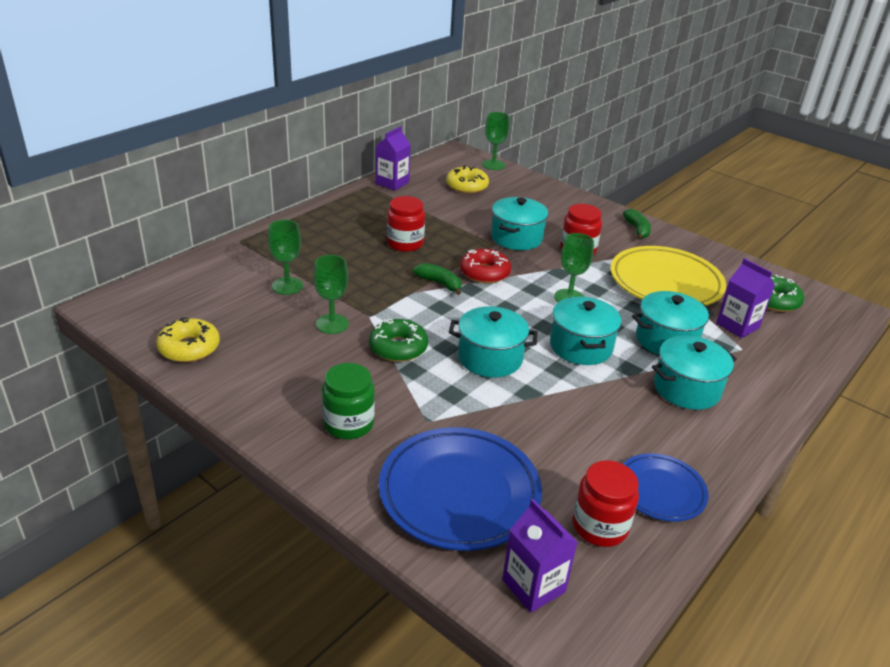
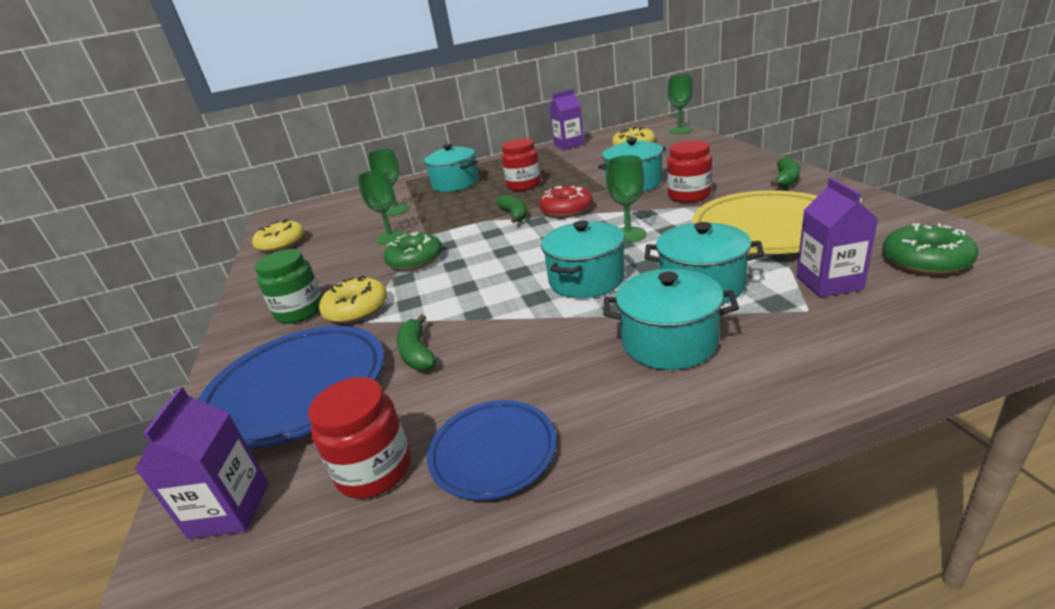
camera: 40 degrees right, 5 degrees down
(408, 410) = (357, 309): none -> yellow donut
(490, 358) = (481, 278): turquoise pot -> turquoise pot (455, 184)
(520, 437) = (417, 353): none -> green banana

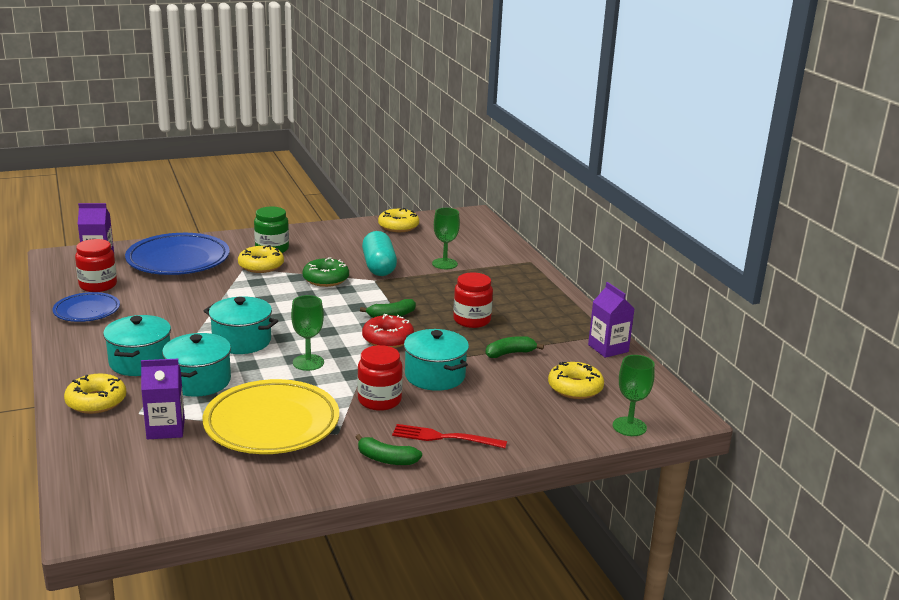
camera: 80 degrees right, 5 degrees down
(391, 237) = (379, 267): green goblet -> turquoise capsule
(417, 353) = (190, 288): green banana -> green banana (510, 353)
(455, 184) = (501, 286): turquoise pot -> none
(735, 168) = (443, 437): none -> red fork
(805, 352) = (96, 401): none -> yellow donut
(925, 260) = (166, 477): green donut -> none

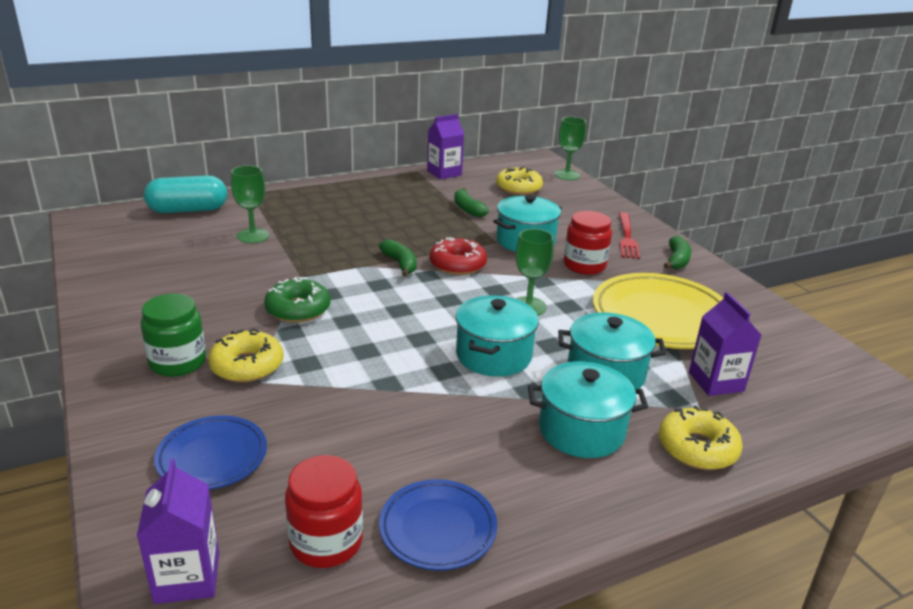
camera: 95 degrees left, 5 degrees up
(178, 260) = (212, 457): blue plate -> blue plate, size x0.57
(379, 267) = (258, 275): turquoise capsule -> turquoise capsule (188, 210)
(398, 226) = (114, 265): yellow donut -> none
(472, 320) = (402, 224): red jar -> none

